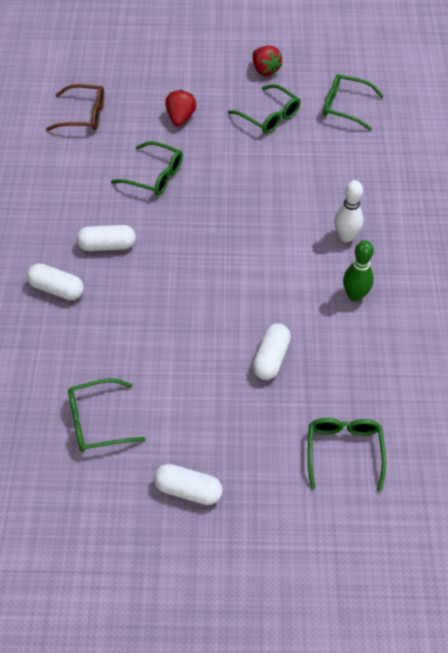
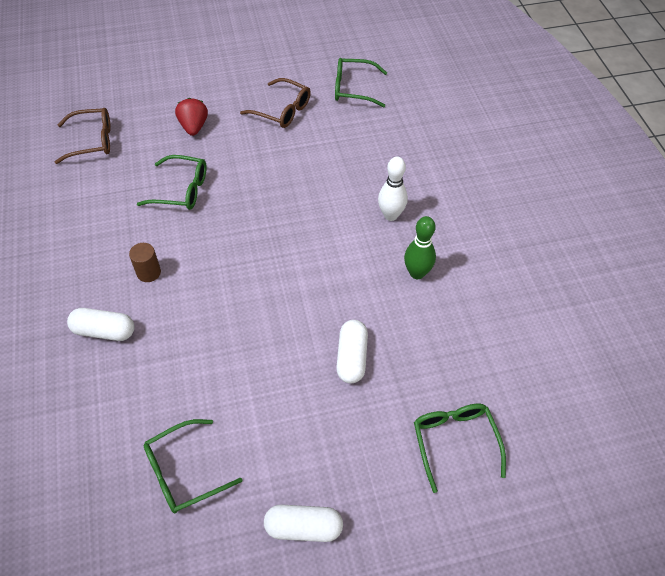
camera: 15 degrees left, 0 degrees up
(107, 245) = (148, 272): white capsule -> brown cylinder
(265, 70) = (266, 66): red strawberry -> none
(269, 116) = (282, 110): green glasses -> brown glasses

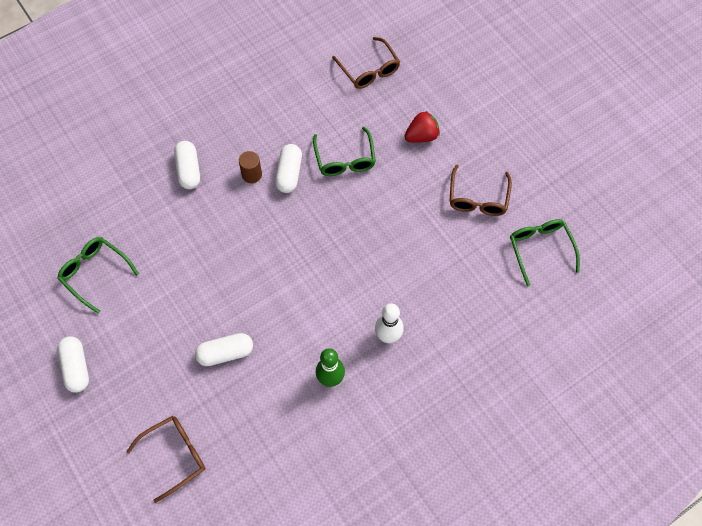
camera: 70 degrees right, 10 degrees up
(168, 240) = (289, 173): none -> white capsule
(454, 442) = (175, 456): green glasses -> brown glasses

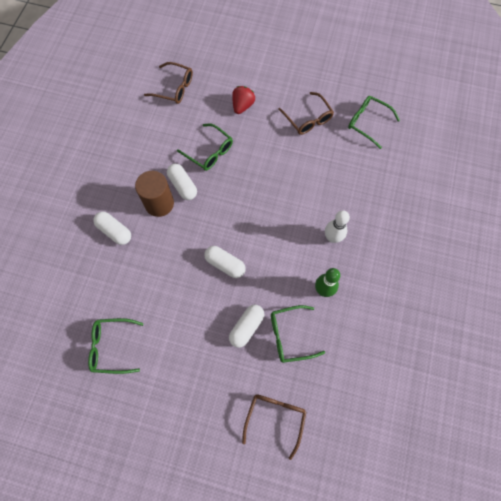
camera: 40 degrees left, 5 degrees up
(76, 368) = (157, 419): white capsule -> white capsule (225, 264)
(252, 174) = (159, 203): brown cylinder -> brown cylinder, size x1.79
(258, 394) = (290, 335): none -> green glasses

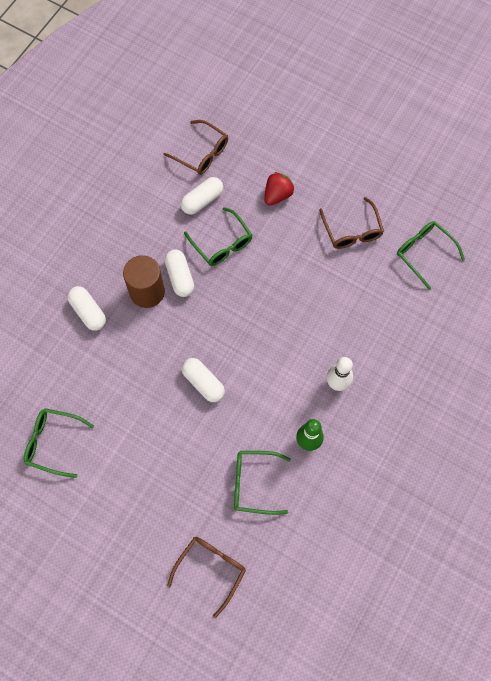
camera: 15 degrees right, 0 degrees up
(246, 327) = (207, 461): white capsule -> white capsule (202, 200)

